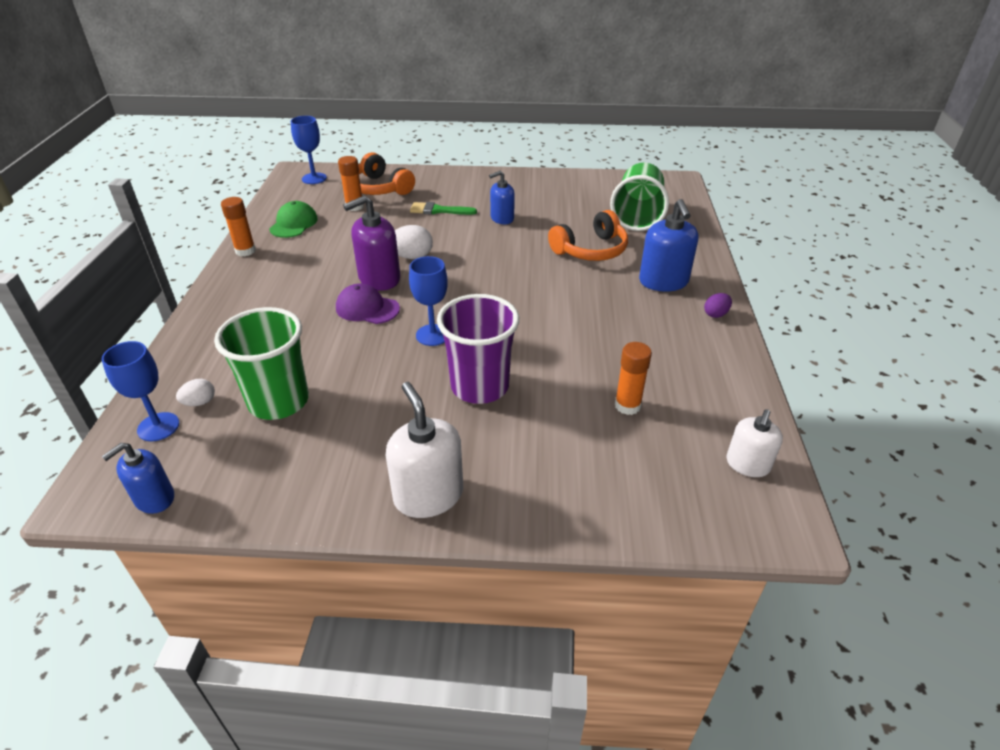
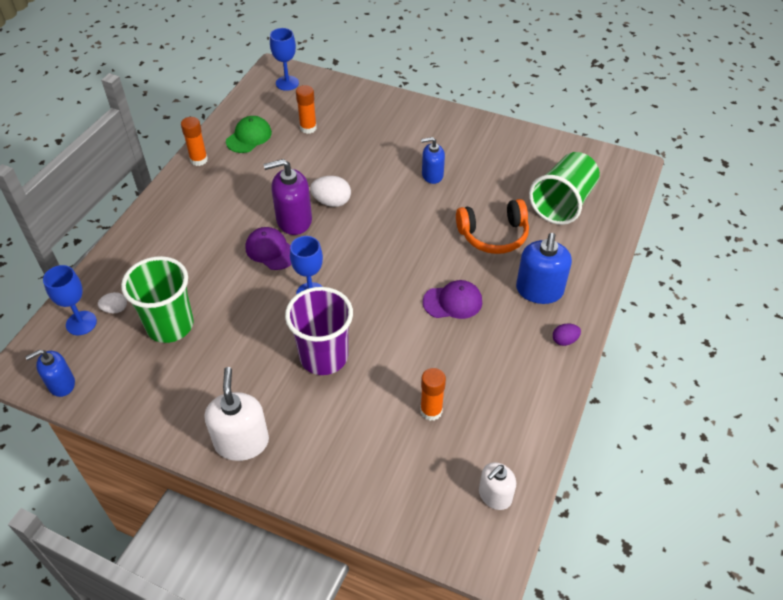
camera: 20 degrees right, 10 degrees up
(379, 188) = (339, 109): orange headphones -> none
(438, 210) = (379, 151): green brush -> none
(587, 309) = (453, 302): none -> purple cap

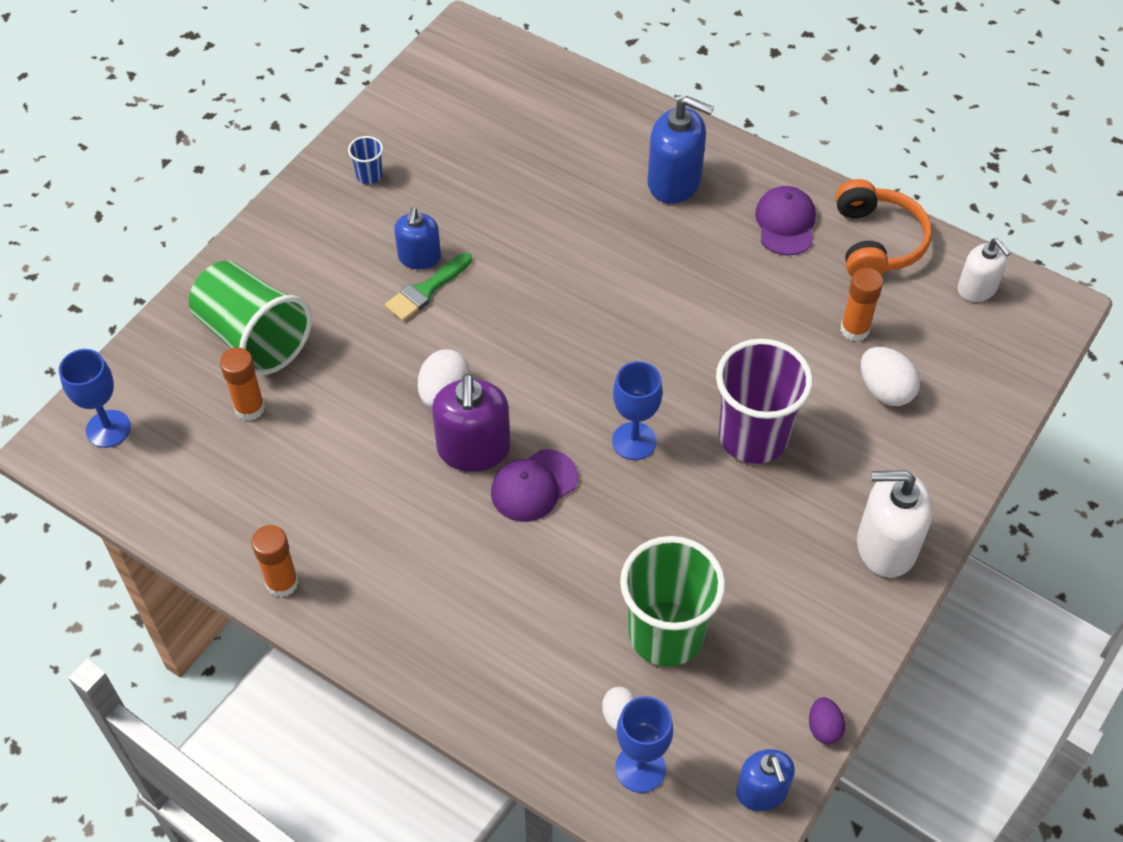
camera: 80 degrees left, 5 degrees up
(249, 137) = (244, 500): green cap -> none
(378, 434) = (885, 390): none -> white egg
(407, 182) = (426, 290): none -> green brush
(453, 302) = (678, 276): purple cap -> purple cap (785, 223)
(490, 144) = (369, 176): none -> blue cup
(493, 235) = (563, 209): orange headphones -> orange headphones (876, 242)
(563, 203) = (519, 122): green cup -> green cup (253, 337)
(564, 340) = (761, 175): purple egg -> purple egg (824, 728)

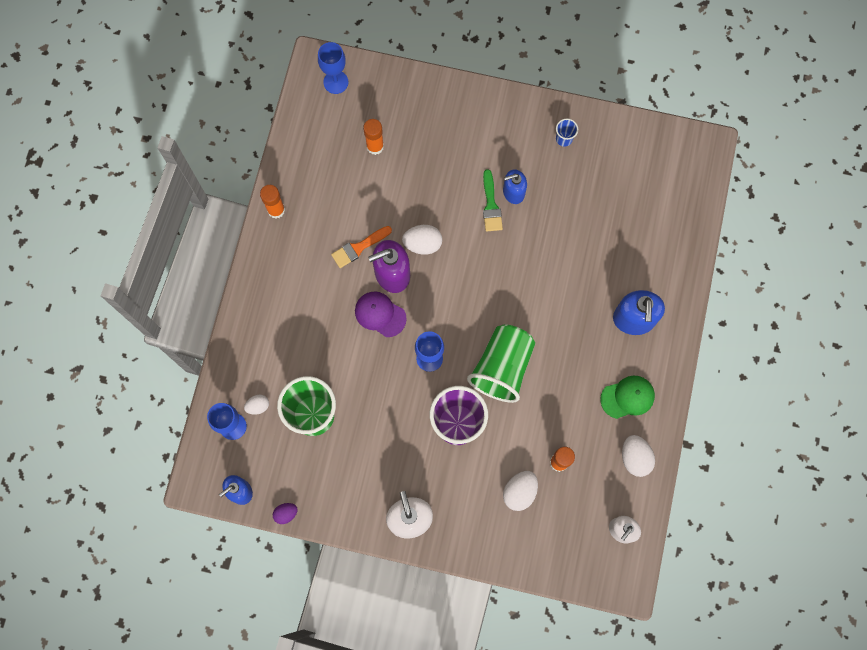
camera: 70 degrees right, 20 degrees up
(253, 337) = (422, 127): green cup -> green cup (502, 368)
(408, 482) = (358, 248): none -> orange brush
(426, 290) = (491, 205): green brush -> green brush turned 120 degrees counterclockwise
(785, 223) = (627, 397): purple cap -> green cap
(876, 242) = (635, 458): orange headphones -> white egg

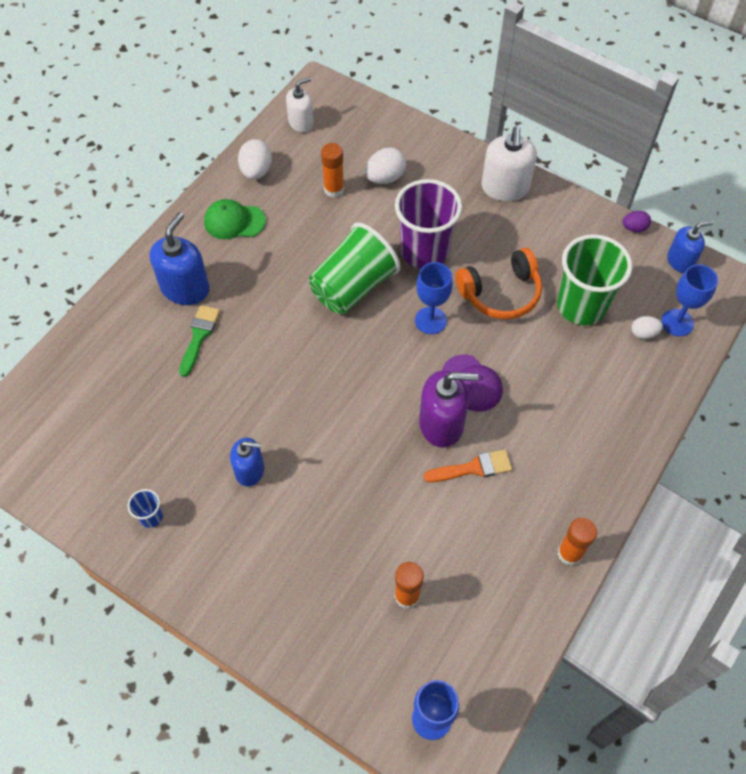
camera: 160 degrees left, 15 degrees down
(382, 404) = (500, 293): none -> orange headphones
(422, 244) = (390, 446): white egg -> none
(491, 205) = (285, 464): green brush -> green brush (199, 336)

